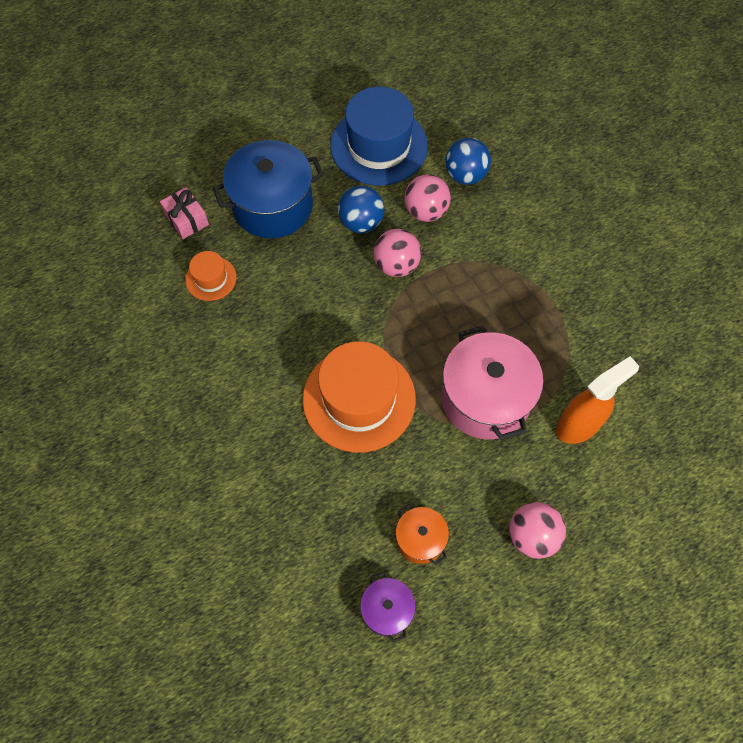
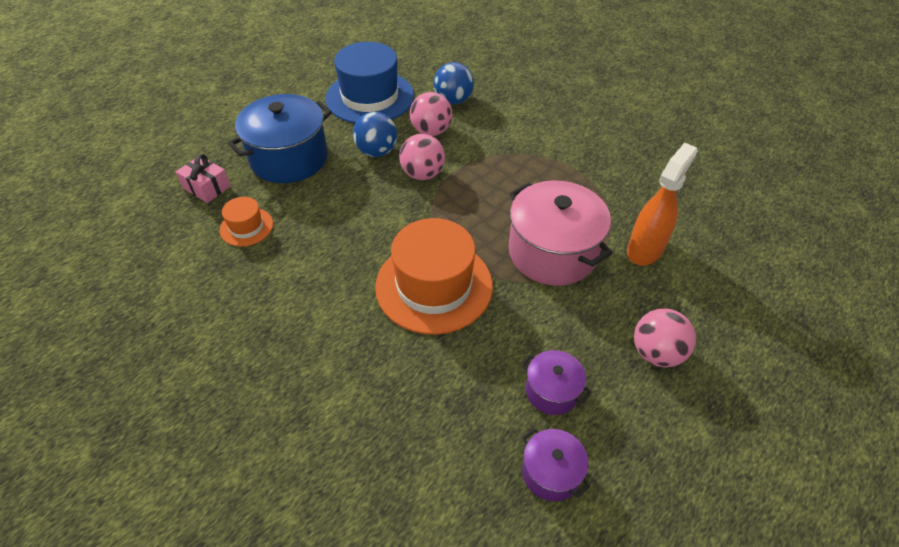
camera: 20 degrees left, 15 degrees down
(420, 539) = (552, 391): orange pot -> purple pot

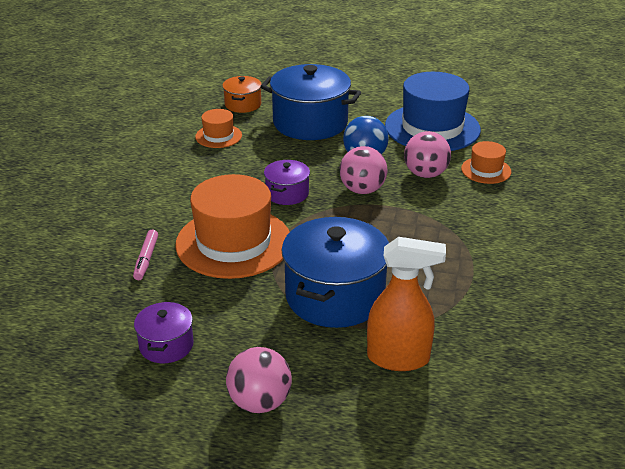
camera: 60 degrees right, 15 degrees down
(207, 187) = (243, 104): pink gift -> orange pot
(412, 361) = (146, 259): none -> pink marker
(453, 100) = (486, 170): blue ball -> orange hat
(551, 472) = (82, 369): purple pot -> purple pot (287, 193)
(552, 252) = (335, 296): pink pot -> blue pot

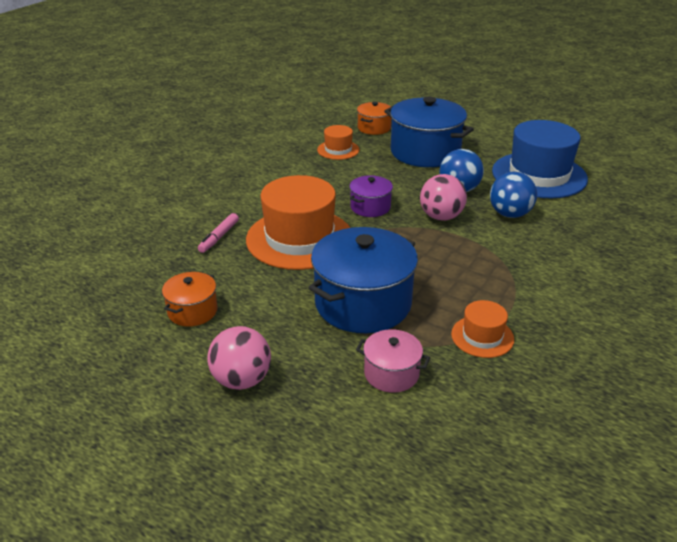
camera: 20 degrees right, 0 degrees up
(166, 345) = (192, 311): purple pot -> orange pot
(399, 358) = (391, 373): orange spray bottle -> pink pot
(425, 174) = (510, 214): pink ball -> blue ball
(486, 170) = (573, 221): orange hat -> orange hat (482, 336)

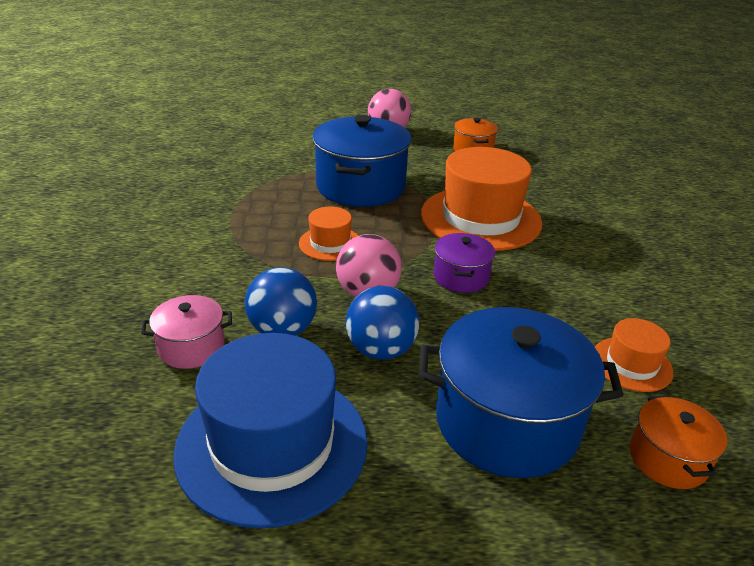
camera: 145 degrees right, 0 degrees up
(219, 237) = (547, 197): pink marker -> none
(391, 373) = (298, 156): pink pot -> pink pot (191, 347)
(482, 336) = (246, 192): orange hat -> orange hat (330, 243)

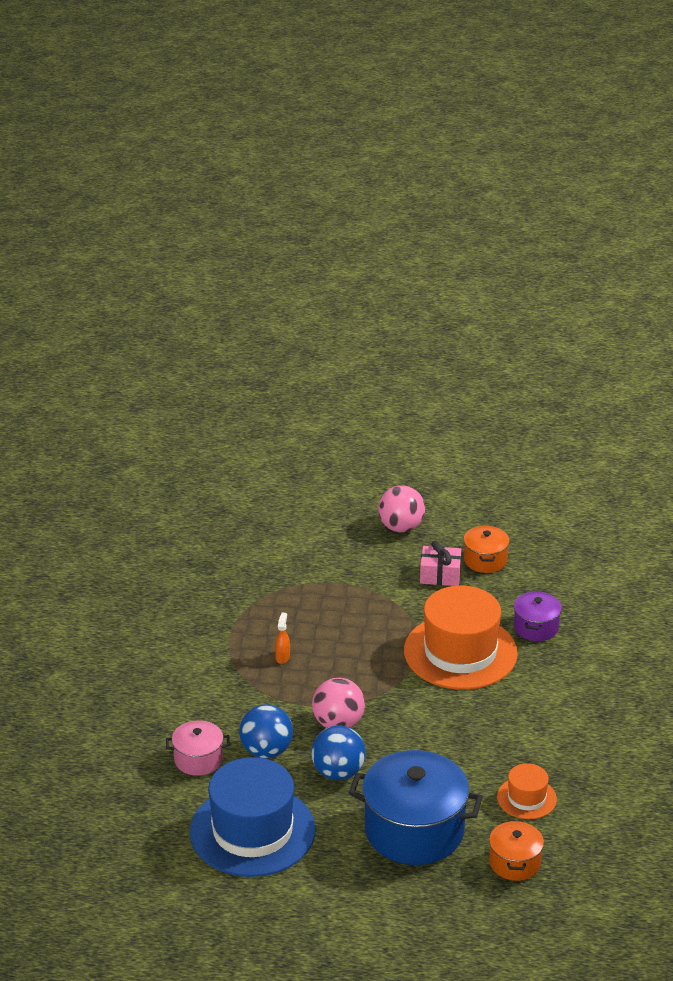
camera: 10 degrees right, 0 degrees up
(291, 232) = (282, 657): none -> orange spray bottle
(330, 243) = (315, 672): orange hat -> none
(361, 186) = (355, 606): blue pot -> none
(436, 161) = (440, 575): none -> pink gift
(461, 277) = (420, 714): purple pot -> purple pot (536, 627)

